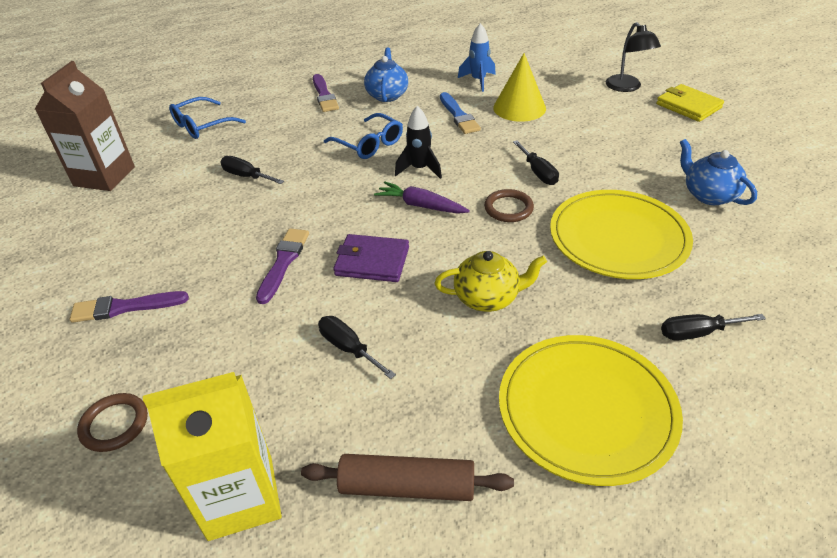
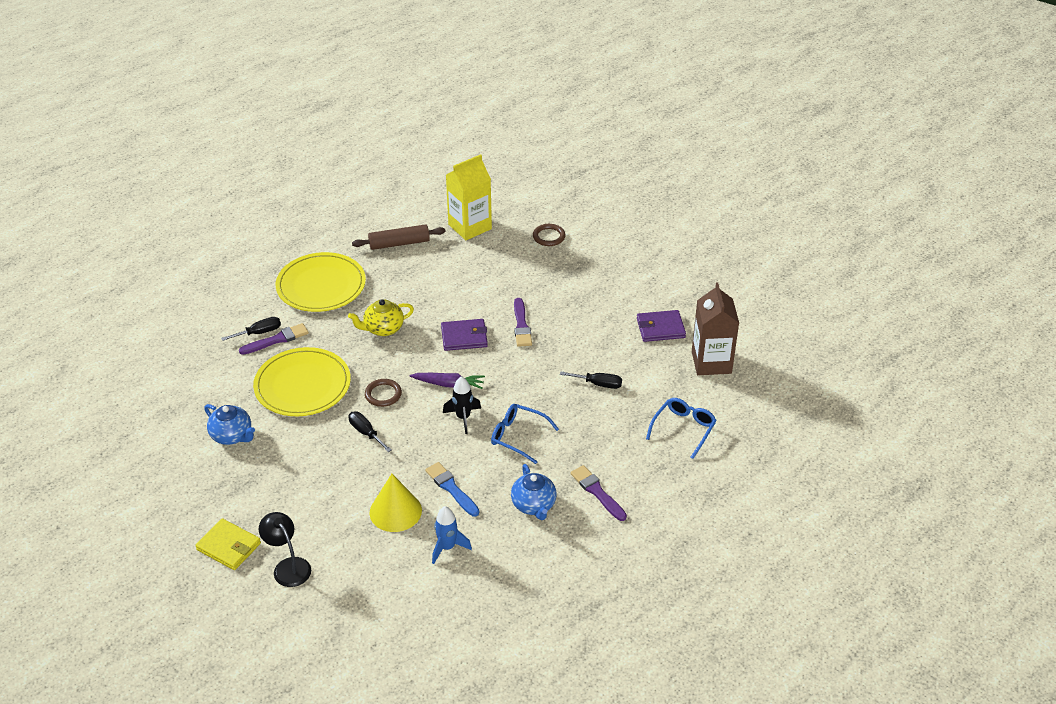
camera: 160 degrees right, 0 degrees up
(114, 223) = (660, 328): none -> purple wallet
(125, 307) = (597, 282): purple brush -> purple brush (277, 340)
(348, 348) = (453, 288): black screwdriver -> none

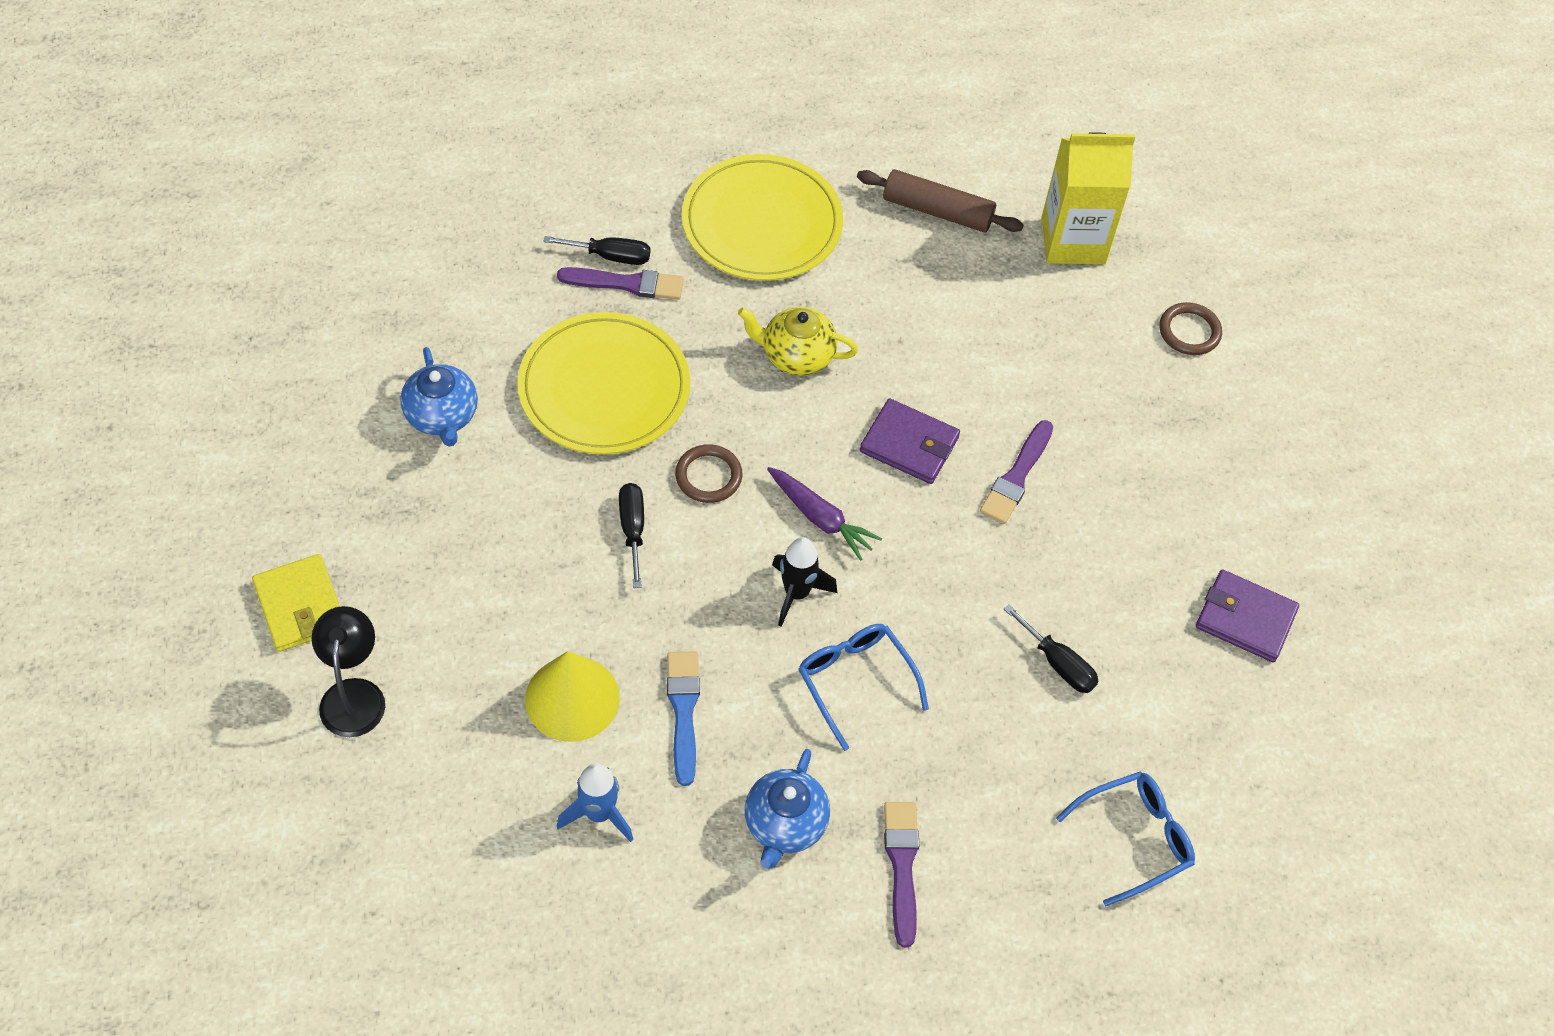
camera: 30 degrees right, 15 degrees up
(711, 362) = (1283, 738): brown carton -> none

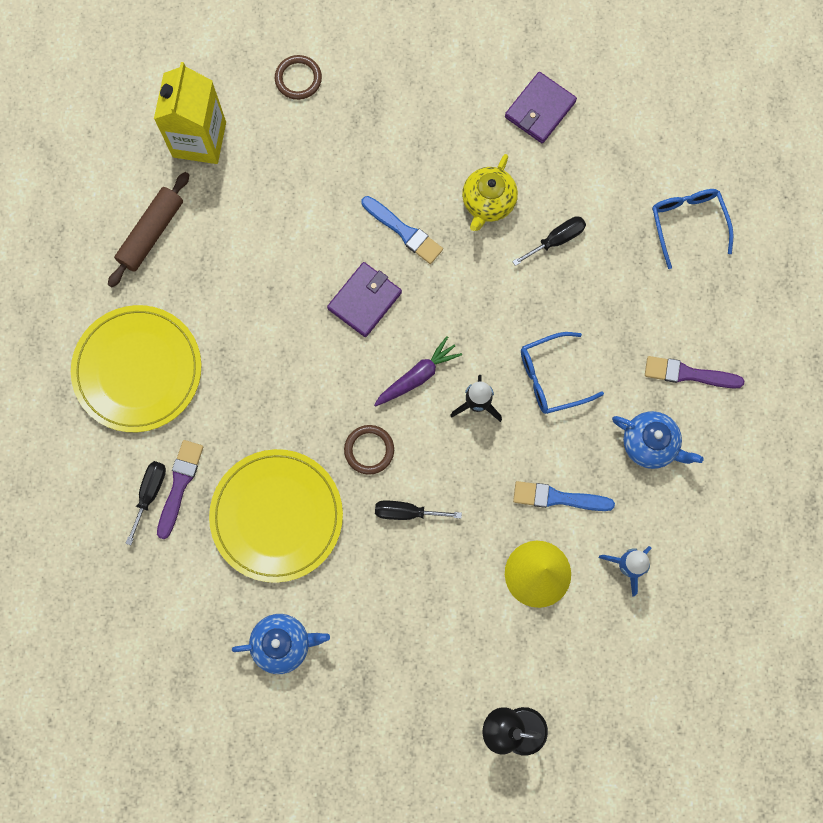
camera: 75 degrees left, 20 degrees up
(300, 606) = (435, 764): yellow wallet -> none
(796, 356) = (271, 367): yellow teapot -> yellow teapot (488, 202)
(1016, 476) = (404, 231): purple brush -> blue brush

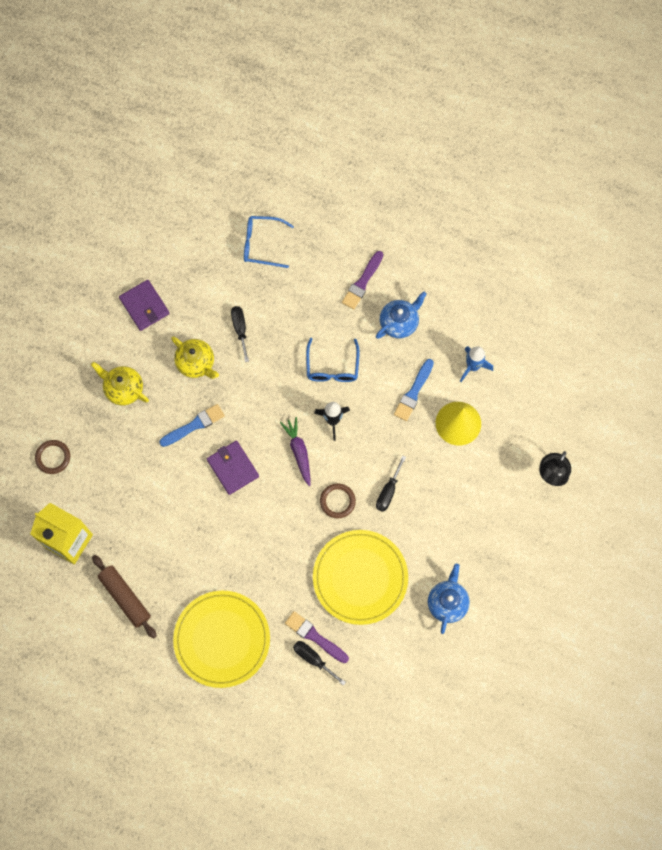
camera: 70 degrees left, 5 degrees down
(418, 127) = (123, 389): none -> yellow teapot

